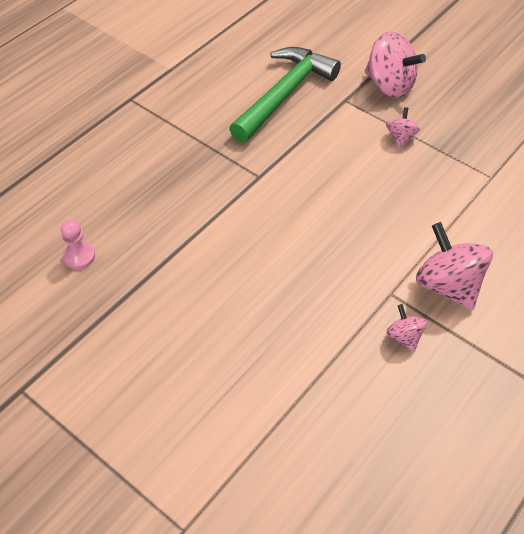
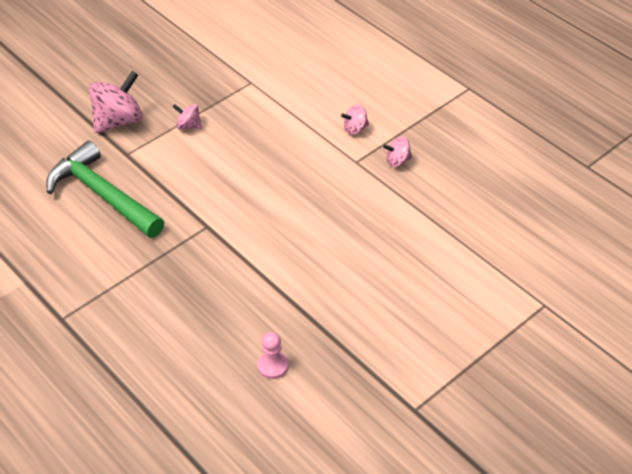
camera: 80 degrees left, 5 degrees down
(448, 285) = (355, 129): pink spinning top -> pink spinning top, size x0.50

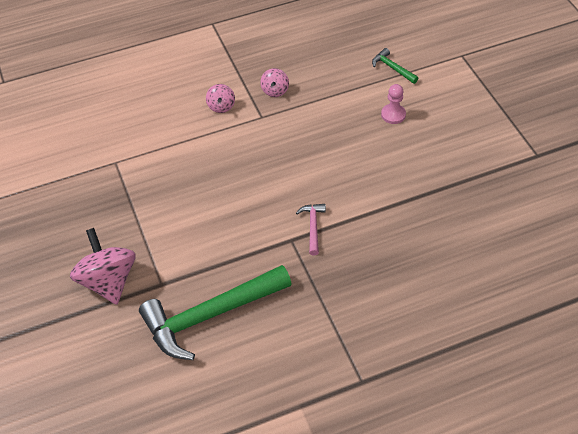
camera: 70 degrees left, 5 degrees up
(188, 126) = (149, 224): pink spinning top -> none
(229, 237) = (313, 227): none -> pink hammer
(273, 366) = (470, 231): pink pawn -> pink pawn (393, 115)
(485, 246) = (392, 68): none -> green hammer

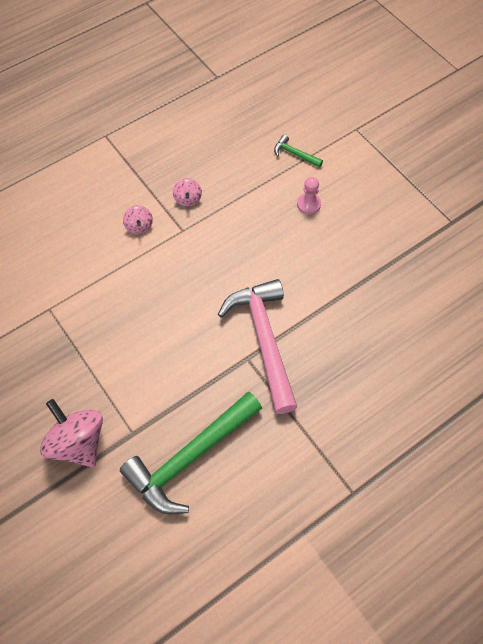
camera: 15 degrees left, 10 degrees up
(313, 227) = (264, 340): pink hammer -> pink hammer, size x2.35

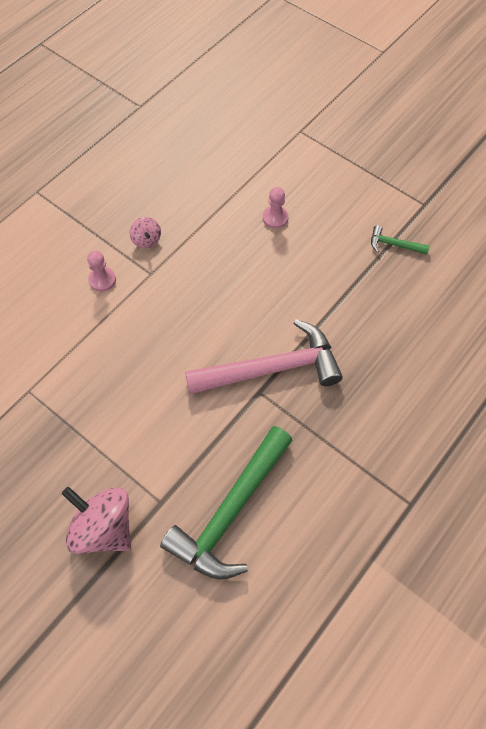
camera: 15 degrees left, 0 degrees up
(139, 226) = (102, 280): pink spinning top -> pink pawn
(264, 340) = (271, 369): pink hammer -> pink hammer turned 105 degrees clockwise
(295, 154) = (245, 169): green hammer -> green hammer (394, 245)

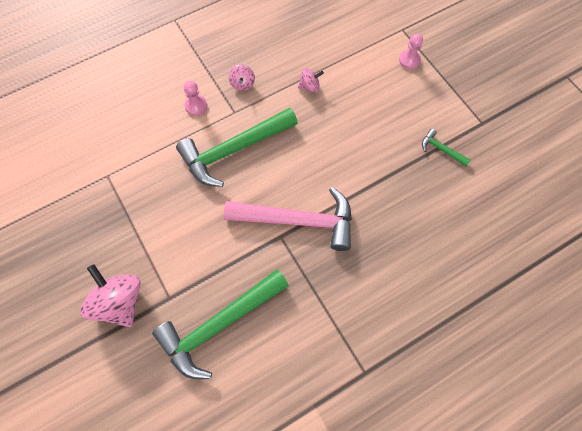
camera: 20 degrees right, 5 degrees up
(167, 315) = (234, 150): none -> green hammer
(224, 220) = (309, 86): none -> pink spinning top
(275, 218) = (351, 97): pink pawn -> pink pawn (409, 60)

